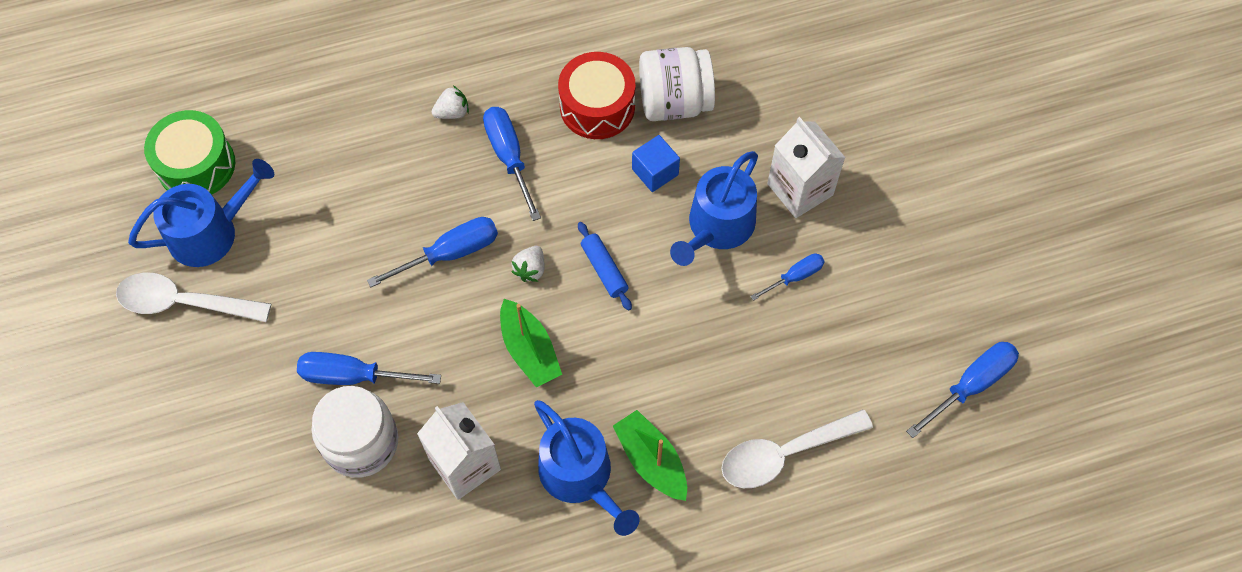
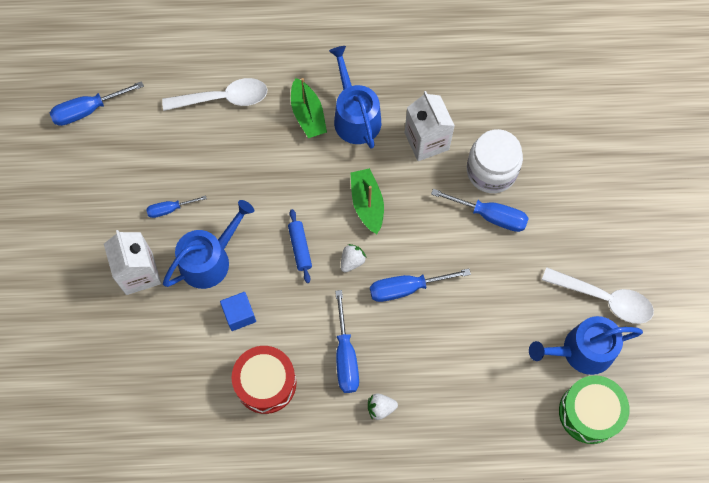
camera: 165 degrees left, 5 degrees up
(674, 102) = (205, 371): white jar -> none

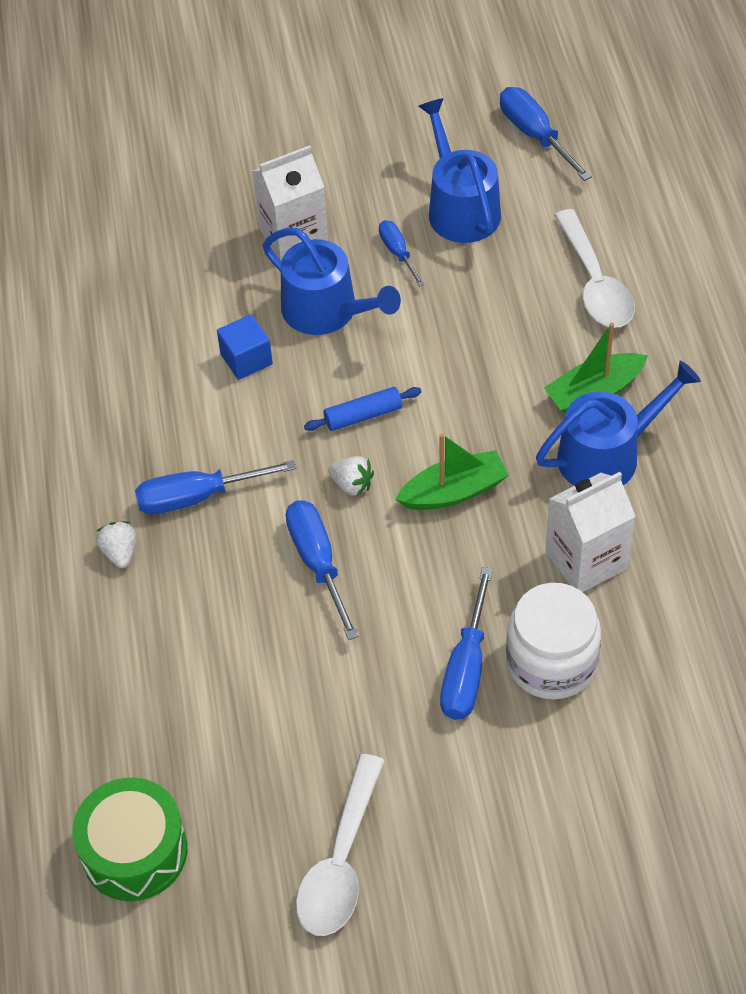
camera: 85 degrees right, 15 degrees down
(266, 383) = (146, 406): red drum -> none
(581, 351) = (241, 831): blue watering can -> blue watering can (460, 208)

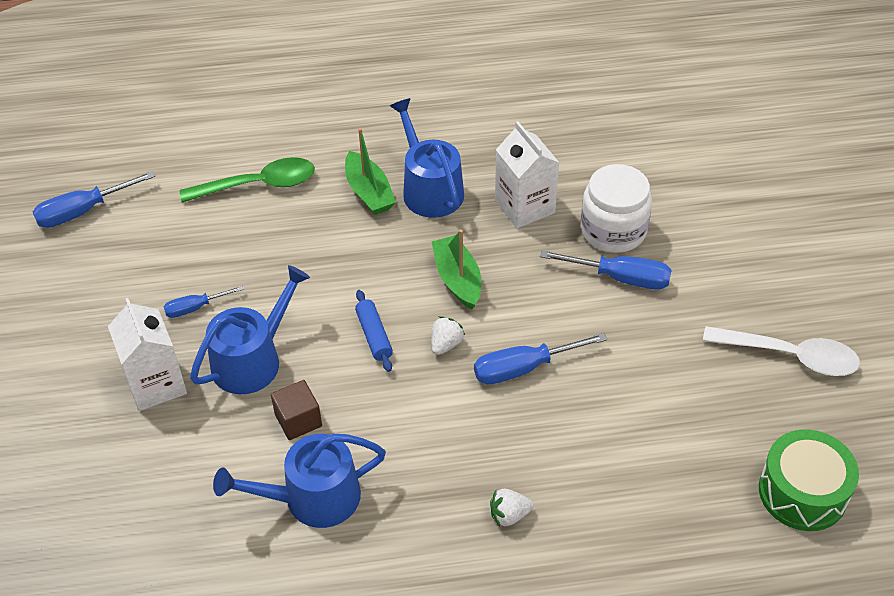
camera: 90 degrees left, 5 degrees down
(198, 497) = (451, 455): blue screwdriver -> none
(246, 359) = (298, 420): blue cube -> brown cube
(460, 208) = (154, 264): blue watering can -> blue watering can (312, 498)
(595, 283) = (259, 185): white spoon -> green spoon

